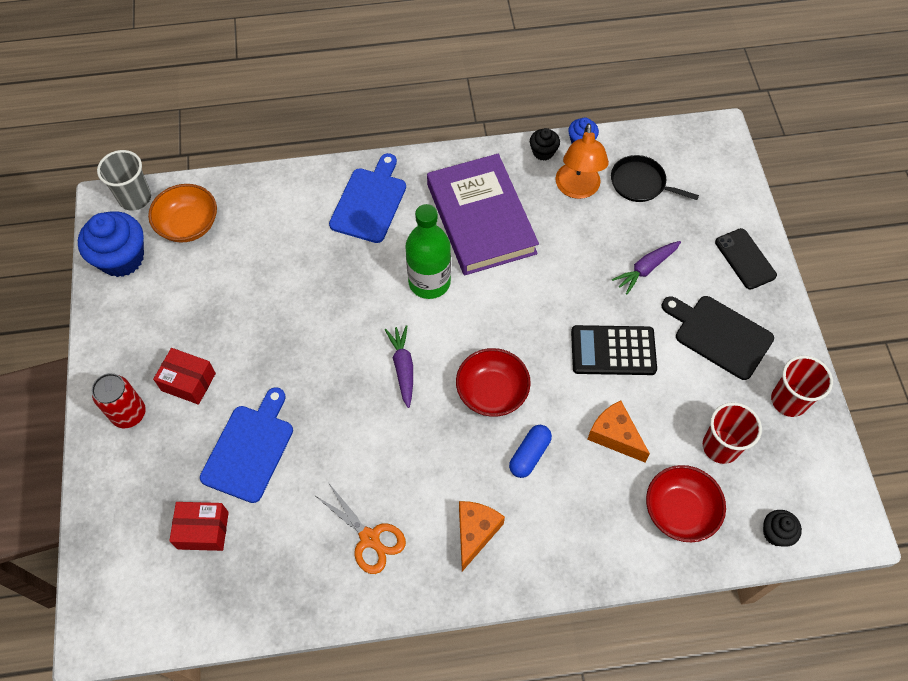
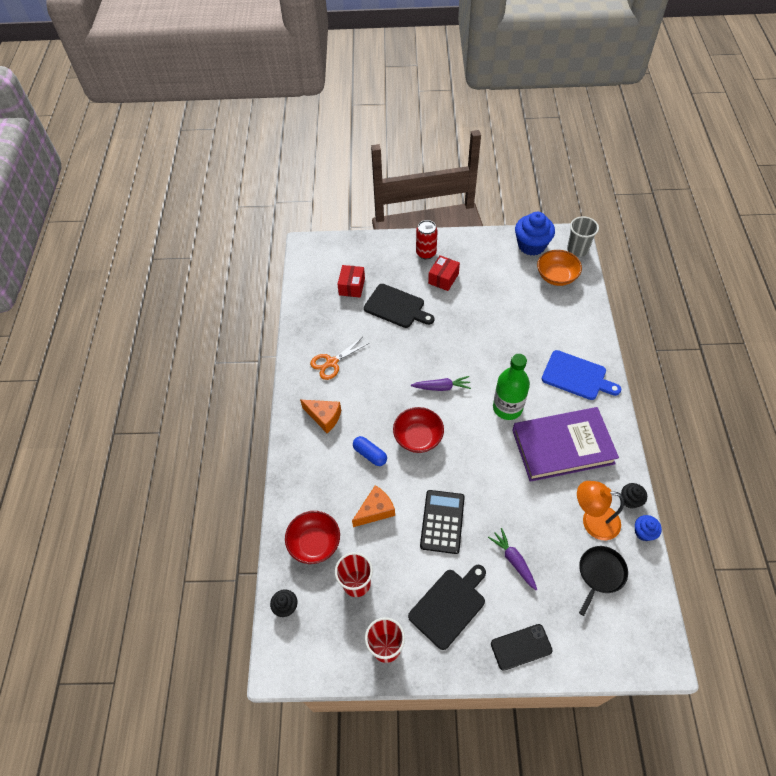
camera: 100 degrees right, 5 degrees down
(250, 449) = (396, 307): blue cutting board -> black cutting board

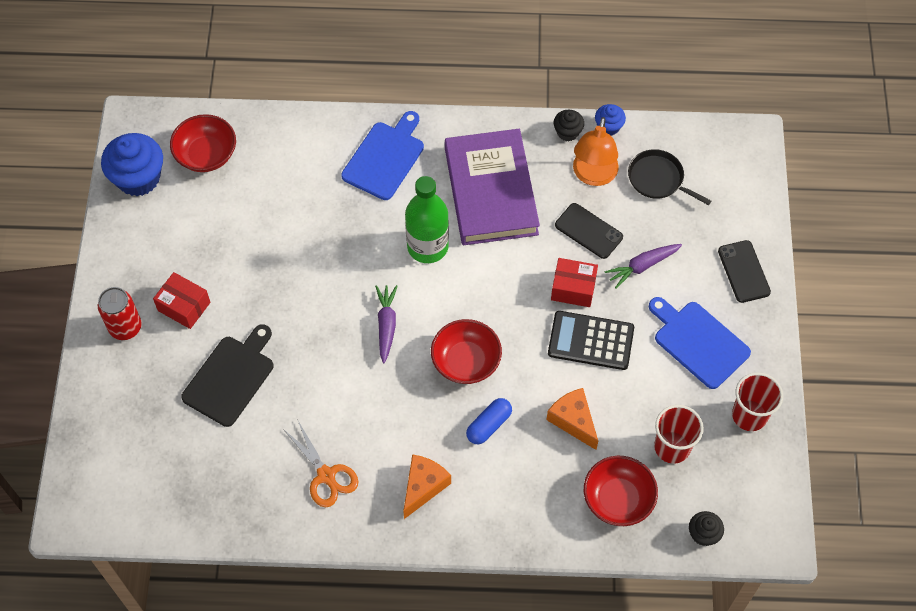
camera: 90 degrees left, 5 degrees up
(352, 286) = (177, 443): red box -> red box (573, 288)
(449, 606) = (698, 342): black cutting board -> blue cutting board
(539, 518) = (588, 231): none -> black phone
(556, 276) = (206, 155): orange bowl -> red bowl
(577, 249) = (159, 120): grey cup -> none

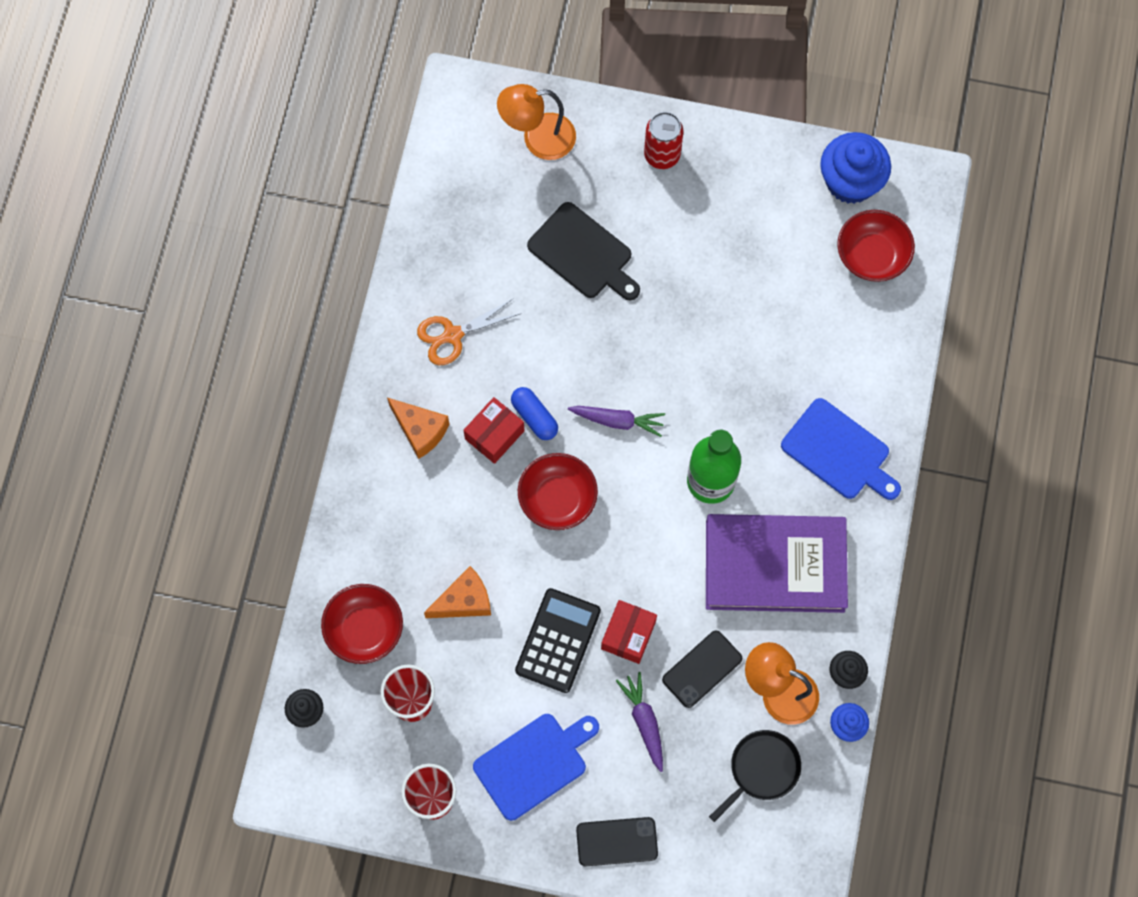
camera: 100 degrees right, 10 degrees up
(117, 435) = (538, 138): none -> orange lamp
(184, 306) = (677, 215): red box -> red box (494, 435)
(489, 425) = (476, 509): blue capsule -> blue capsule (534, 417)

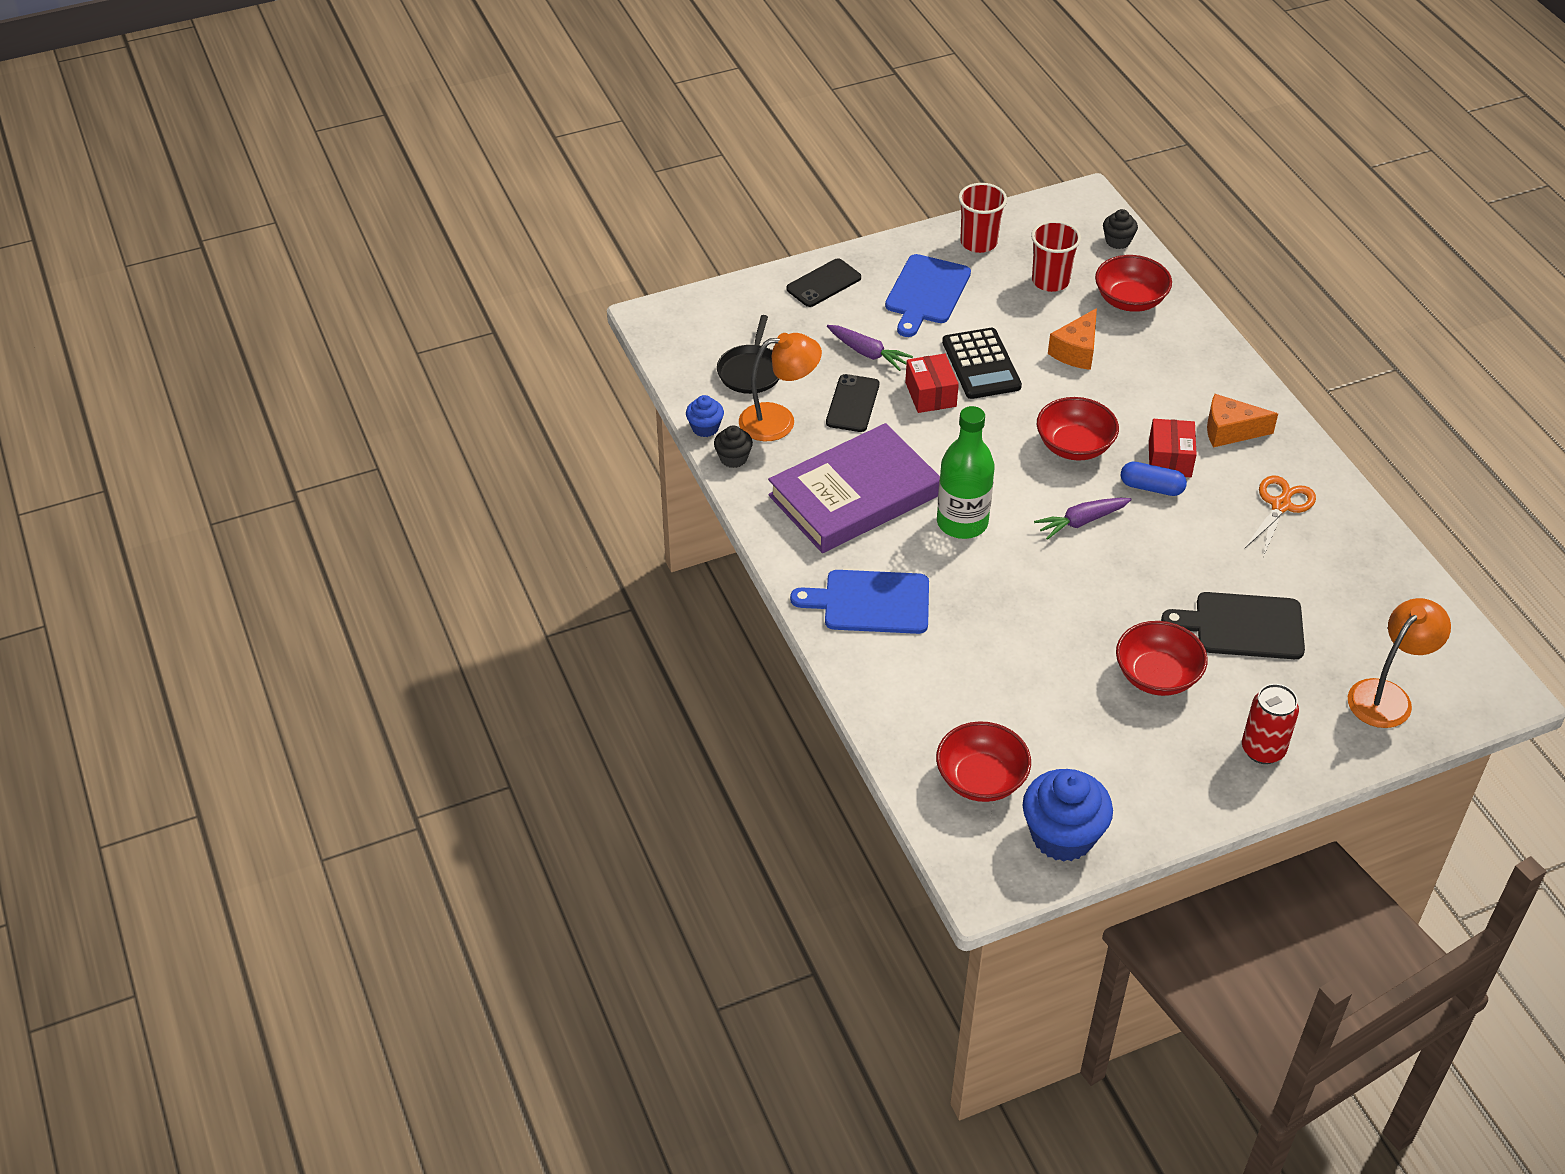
camera: 145 degrees right, 25 degrees down
(681, 255) = (1157, 676): none -> red bowl

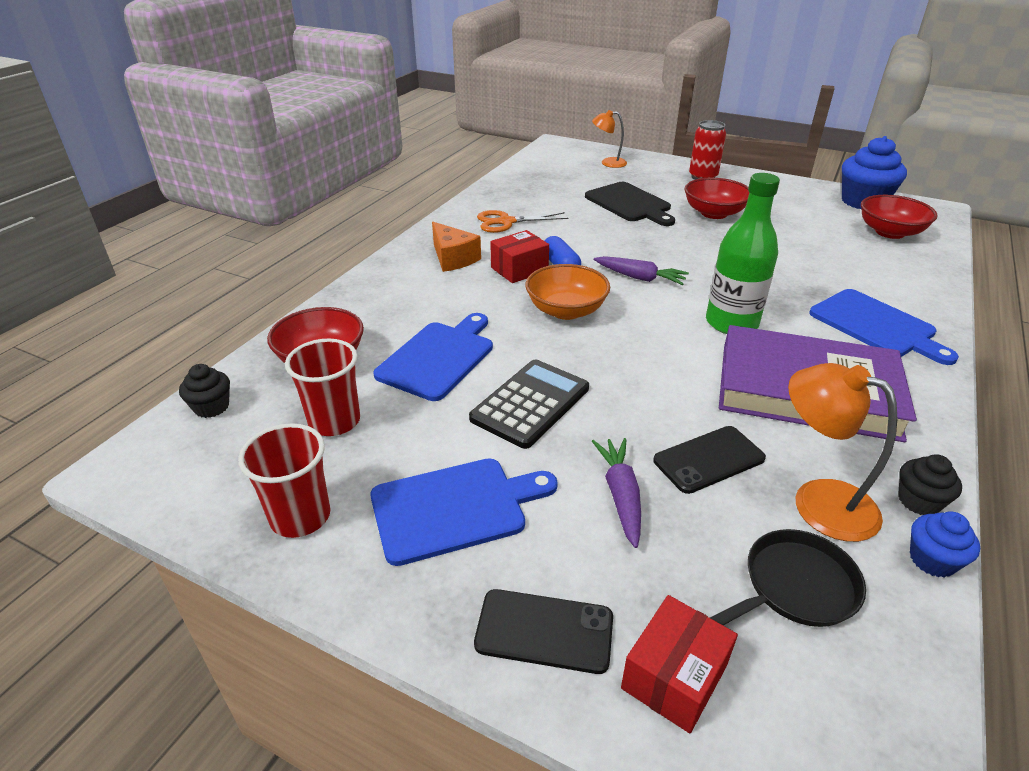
camera: 130 degrees left, 10 degrees down
(930, 394) = (617, 413): red box -> red box (674, 677)
(1074, 446) = (566, 310): red bowl -> orange bowl
(1076, 351) = (438, 358): orange cheese -> blue cutting board
(1387, 695) = (608, 163): orange lamp -> orange lamp, size x0.65

